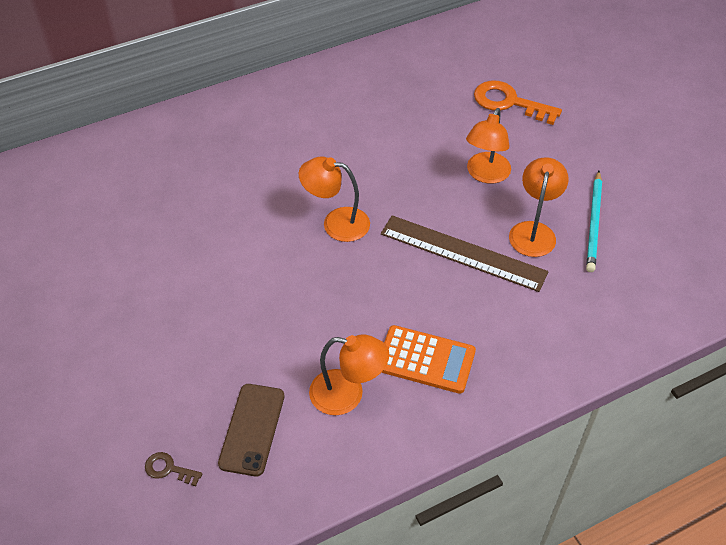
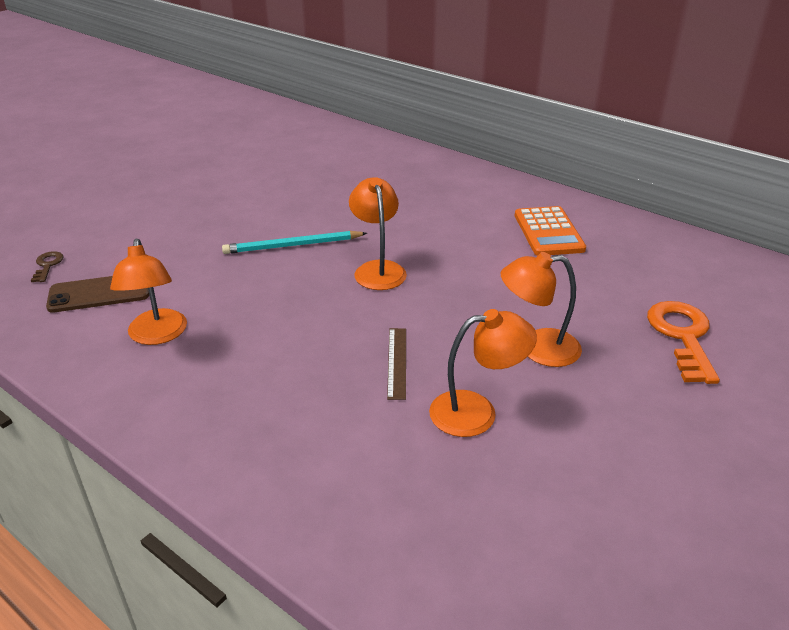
camera: 65 degrees right, 15 degrees down
(425, 360) = (224, 375): orange calculator -> orange calculator (548, 232)
(462, 253) = (396, 362): brown ruler -> brown ruler, size x0.50
(594, 223) = (538, 467): turquoise pencil -> turquoise pencil (292, 245)

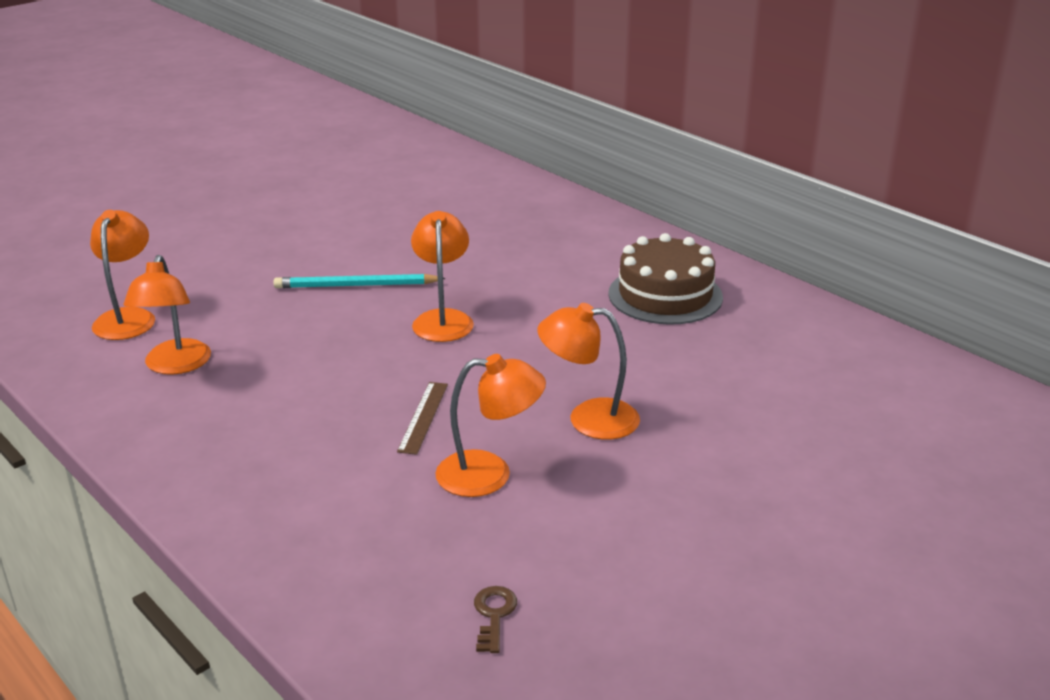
camera: 10 degrees right, 5 degrees down
(48, 265) = (82, 284): brown key -> brown key (494, 615)
(99, 293) = (128, 317): brown phone -> orange lamp
(548, 232) = (665, 295): orange calculator -> brown cake
(682, 336) = (768, 422): orange key -> none

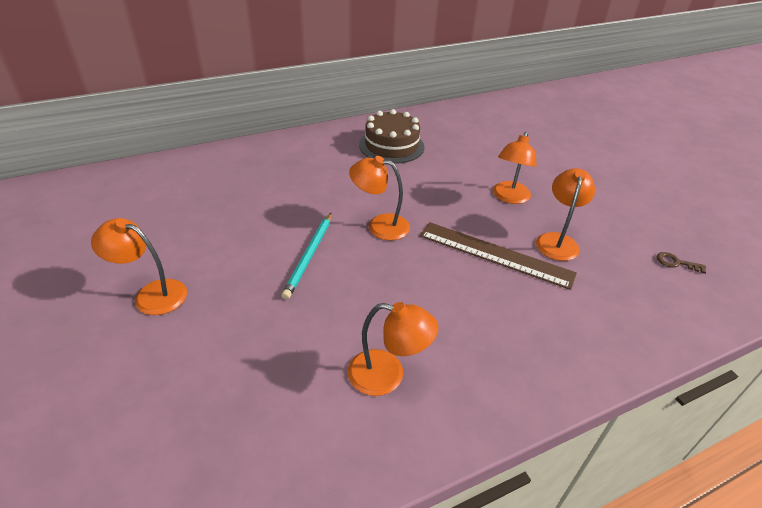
camera: 75 degrees left, 10 degrees up
(128, 317) = (284, 406): orange lamp -> orange lamp (151, 294)
(423, 417) = (495, 254): brown ruler -> brown ruler, size x2.00

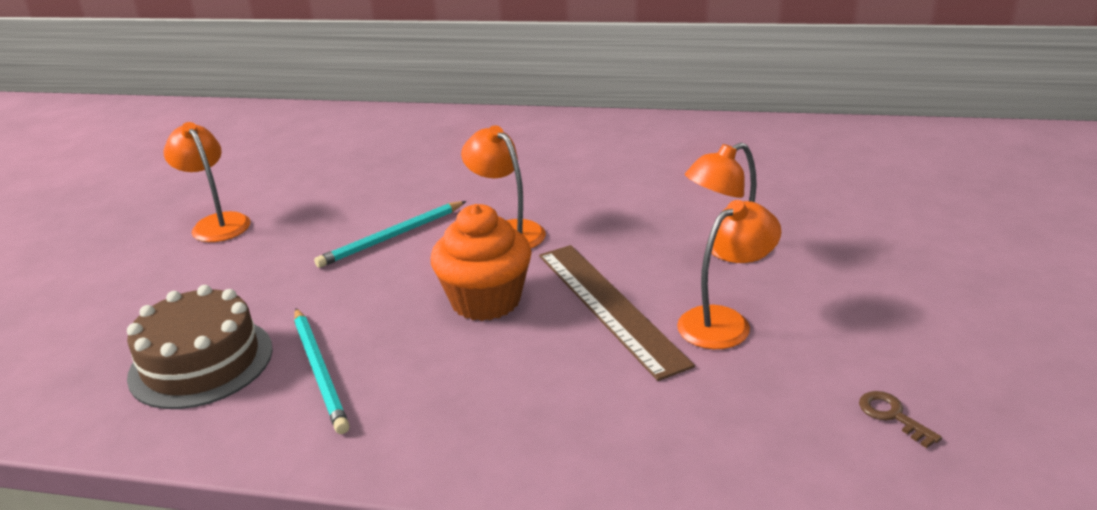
camera: 40 degrees right, 10 degrees down
(387, 375) = (320, 371): orange lamp -> turquoise pencil
(391, 146) = (642, 151): brown cake -> brown cake (201, 362)
(426, 278) = (486, 300): none -> orange cupcake

